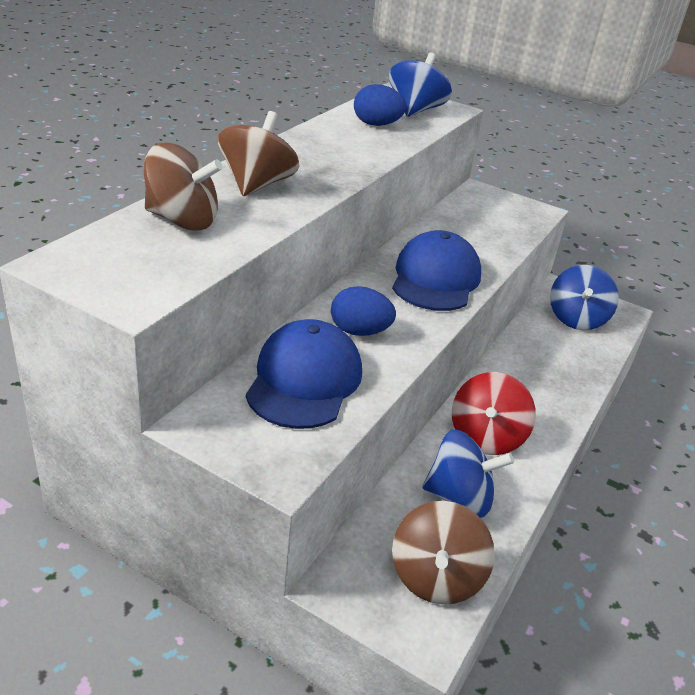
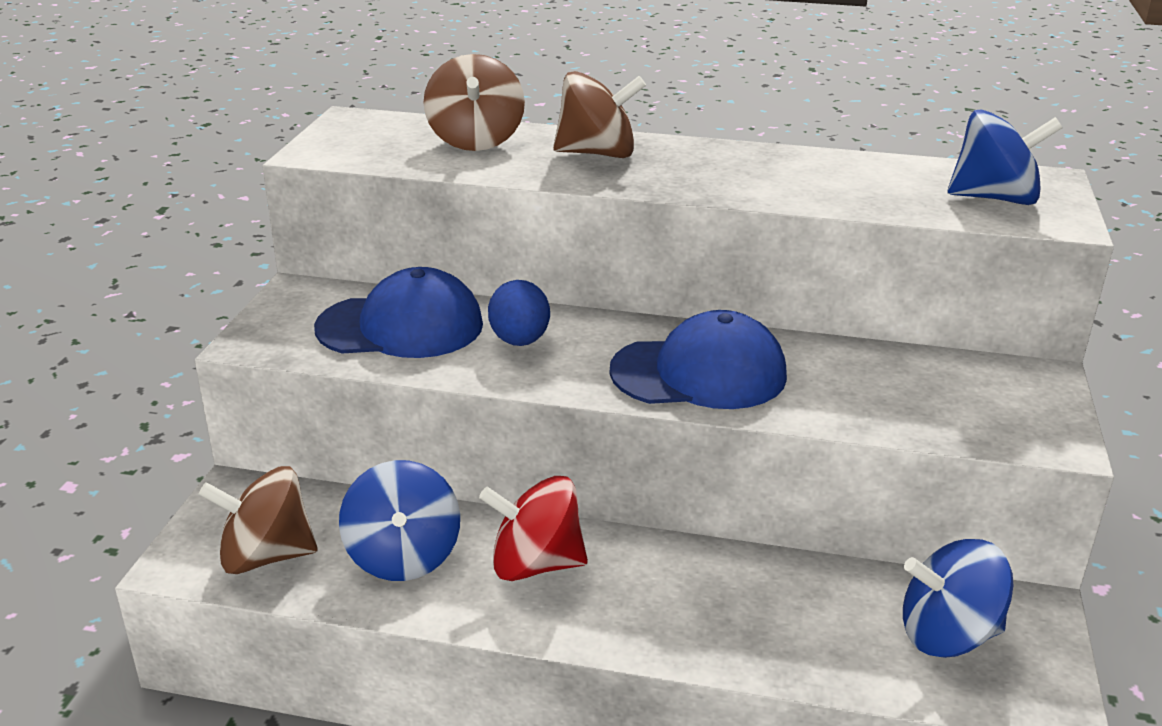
camera: 75 degrees right, 5 degrees down
(376, 124) = (886, 182): blue egg -> none

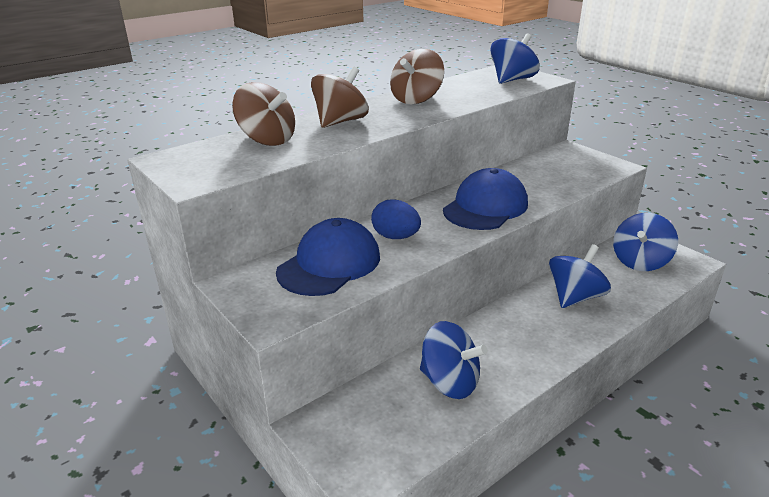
camera: 50 degrees left, 0 degrees up
(266, 556) = (394, 437): brown spinning top -> brown spinning top (416, 99)
(535, 564) = (500, 341): red spinning top -> none
(734, 596) = (575, 297): none -> blue spinning top

